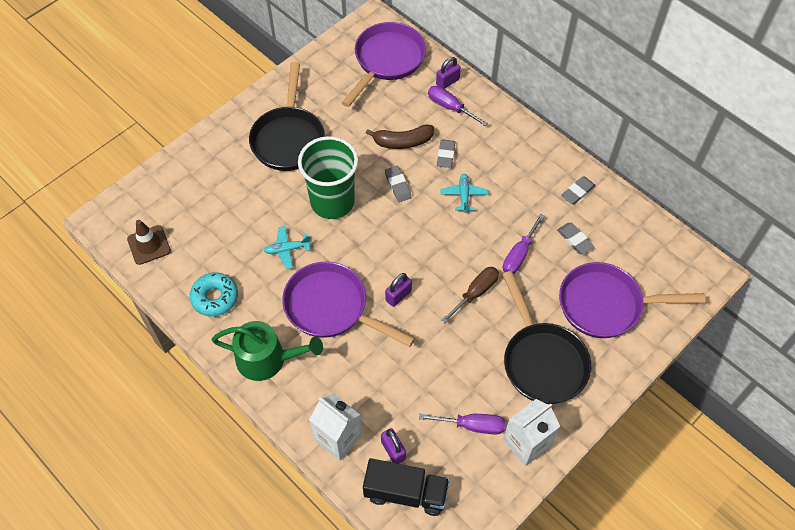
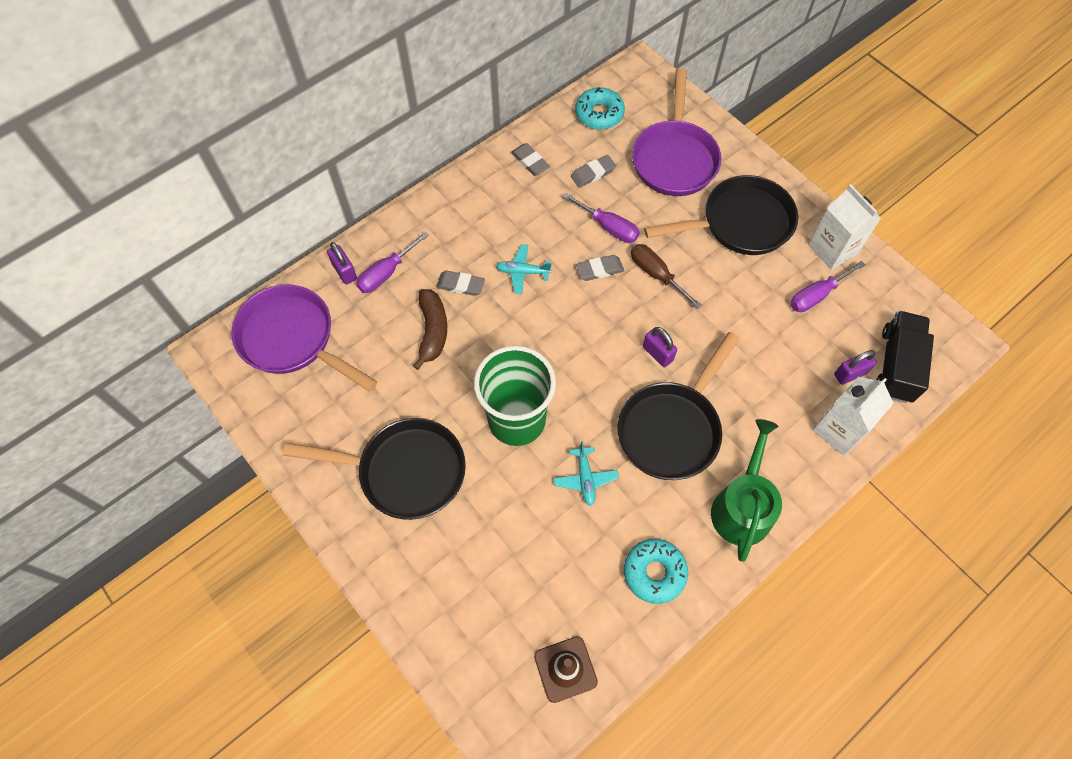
camera: 85 degrees left, 5 degrees up
(331, 307) = (672, 429): purple pan -> black pan
(398, 185) = (500, 342): grey eraser -> grey eraser (599, 270)
(472, 425) = (816, 295): purple screwdriver -> purple screwdriver turned 135 degrees counterclockwise
(644, 241) = (599, 114): none -> turquoise donut

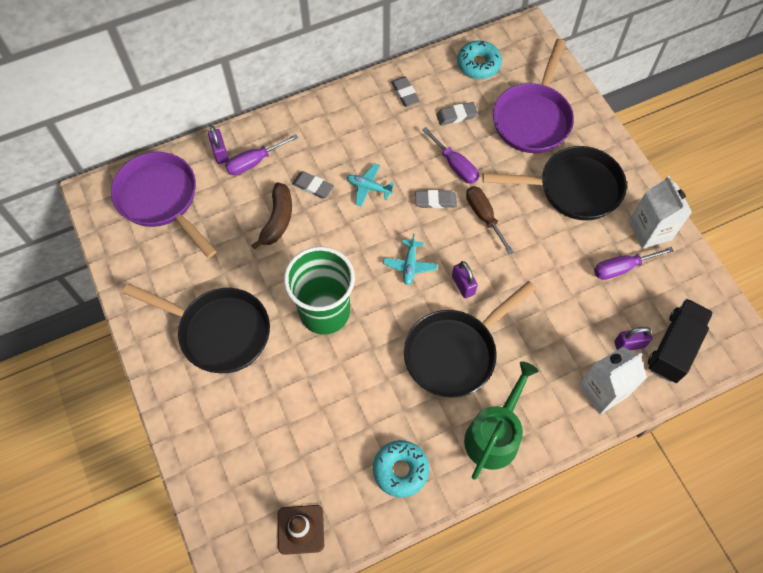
camera: 15 degrees right, 0 degrees up
(585, 478) = (367, 376): turquoise plane -> turquoise plane (410, 265)

